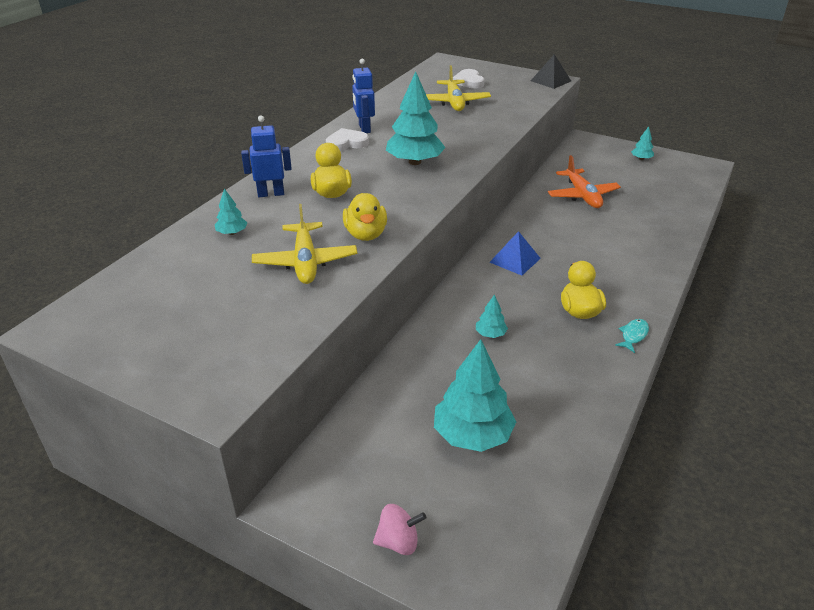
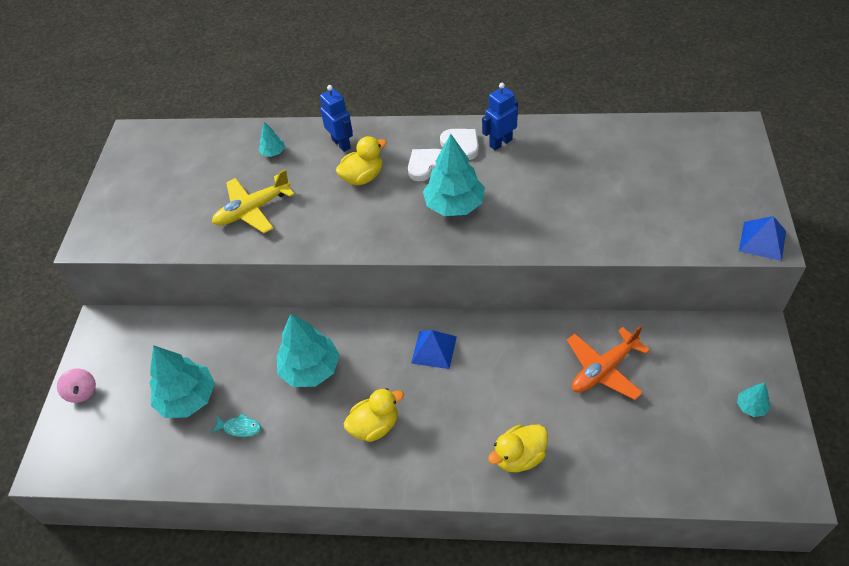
camera: 70 degrees right, 15 degrees up
(365, 234) = (308, 226): yellow duck -> yellow duck (519, 457)
(454, 102) = (618, 180): yellow plane -> none
(469, 81) = (689, 170): white heart -> white heart (426, 165)
(490, 334) = (310, 369): turquoise tree -> turquoise tree, size x2.15
(550, 81) = (762, 241): black pyramid -> blue pyramid
(633, 335) = (357, 480): turquoise fish -> turquoise fish (240, 428)

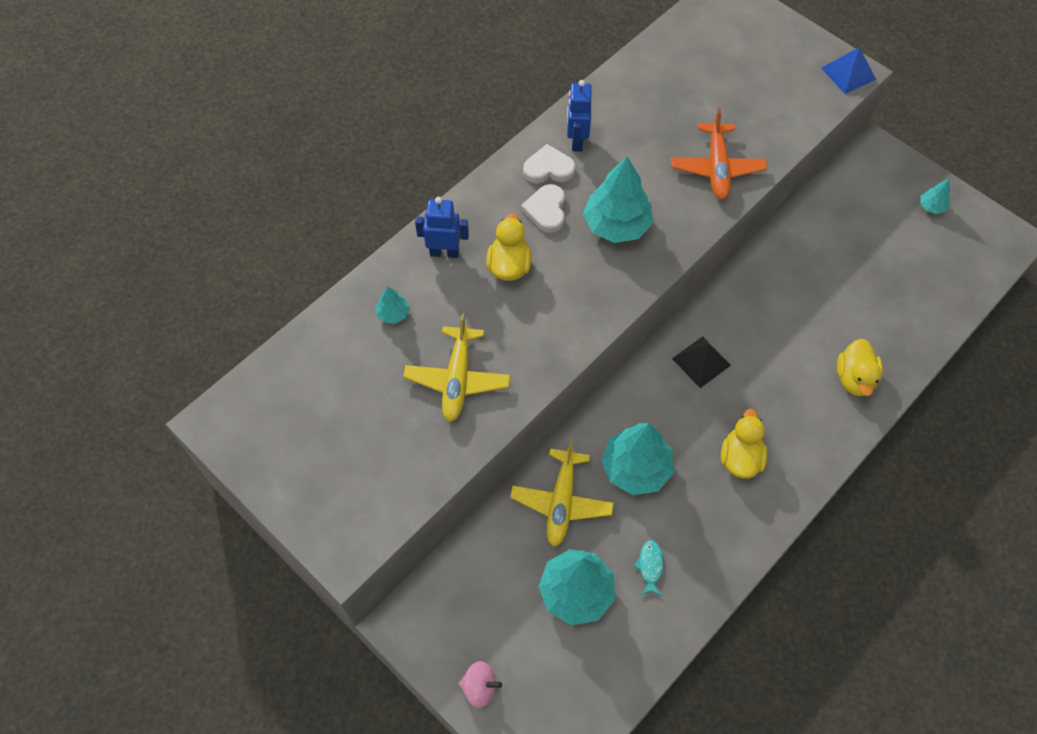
camera: 55 degrees left, 10 degrees up
(240, 428) = (650, 566): turquoise fish -> turquoise fish turned 45 degrees counterclockwise
(249, 345) = (561, 502): none -> yellow plane
(434, 349) = (701, 361): blue pyramid -> black pyramid
(604, 369) = (824, 264): orange plane -> orange plane (717, 168)

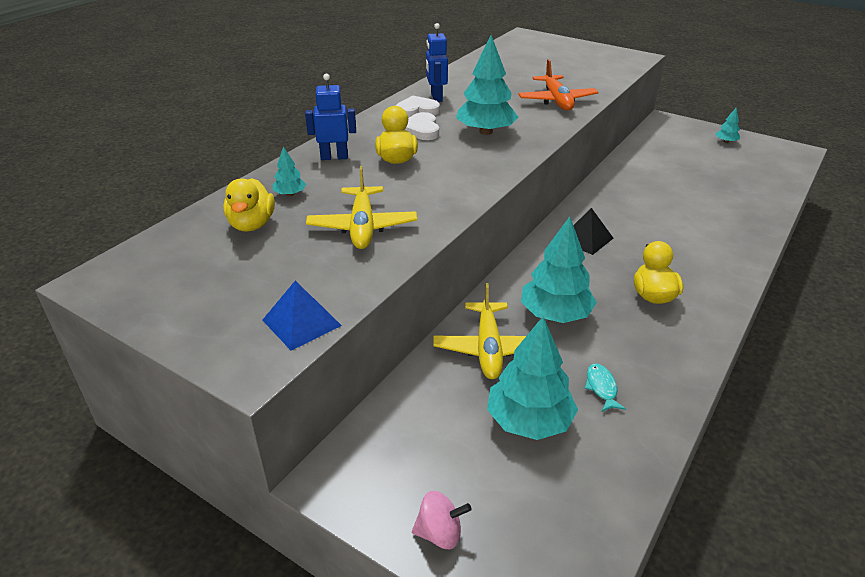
camera: 10 degrees left, 25 degrees down
(848, 73) = (633, 57): blue pyramid -> blue pyramid (301, 322)
(854, 378) = (726, 235): yellow duck -> yellow duck (252, 224)

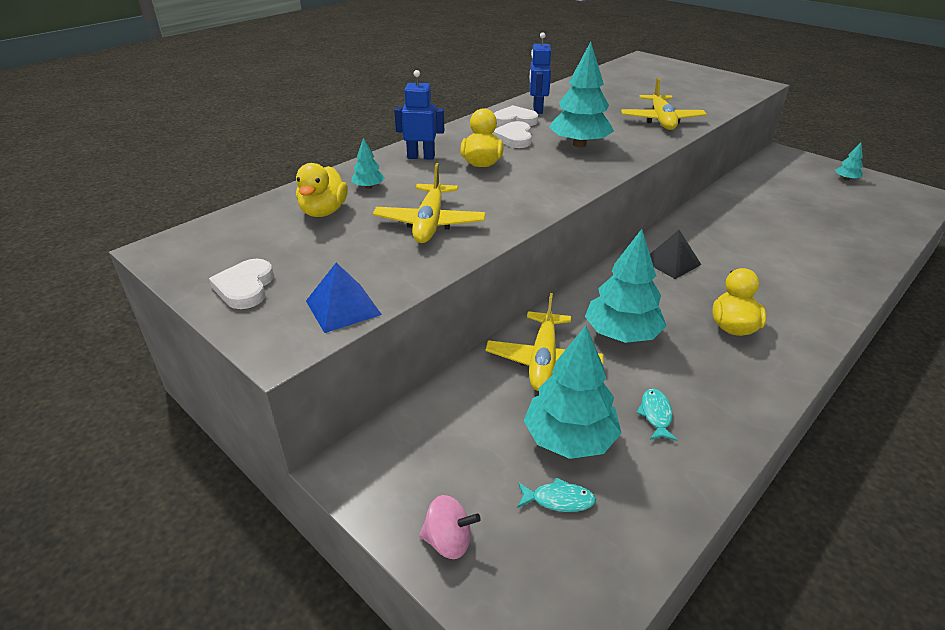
camera: 10 degrees right, 0 degrees up
(195, 313) = (245, 287): none -> white heart
(532, 479) = (558, 500): none -> turquoise fish
(557, 100) = (661, 120): orange plane -> yellow plane

